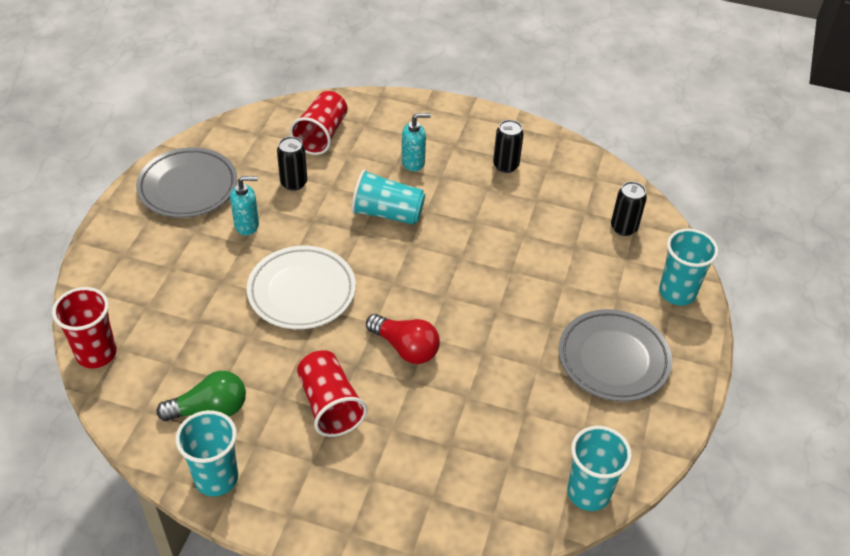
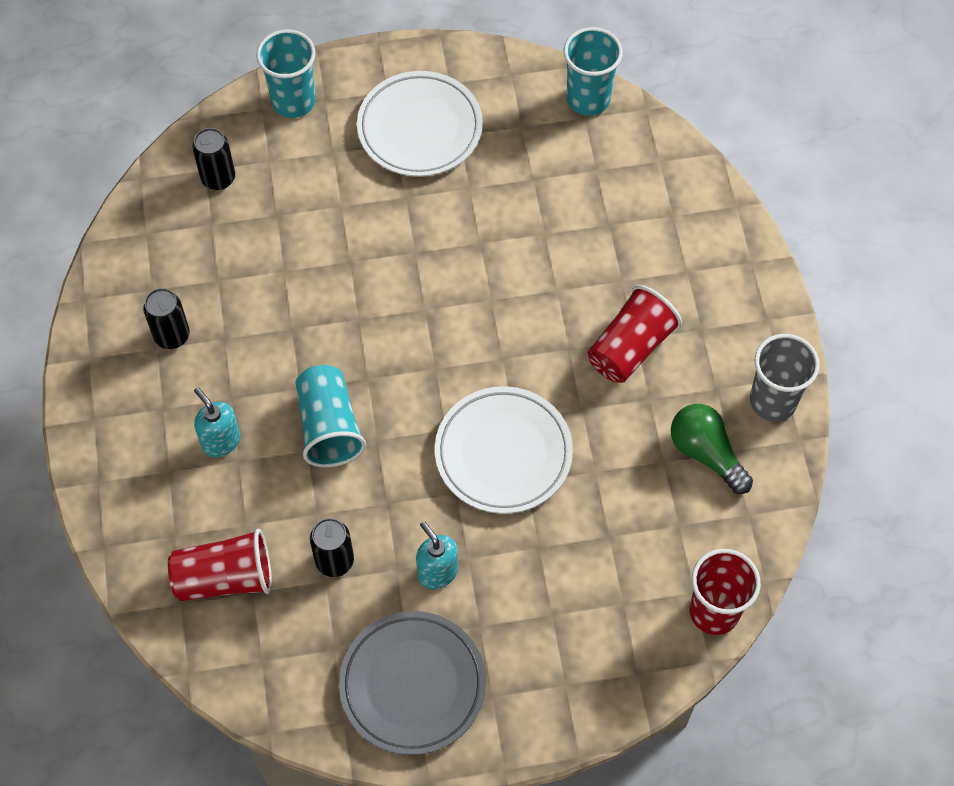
camera: 115 degrees left, 15 degrees up
(216, 478) = (773, 401): turquoise cup -> grey cup
(405, 348) = (518, 314): red light bulb -> none
(613, 359) = (420, 129): grey plate -> white plate

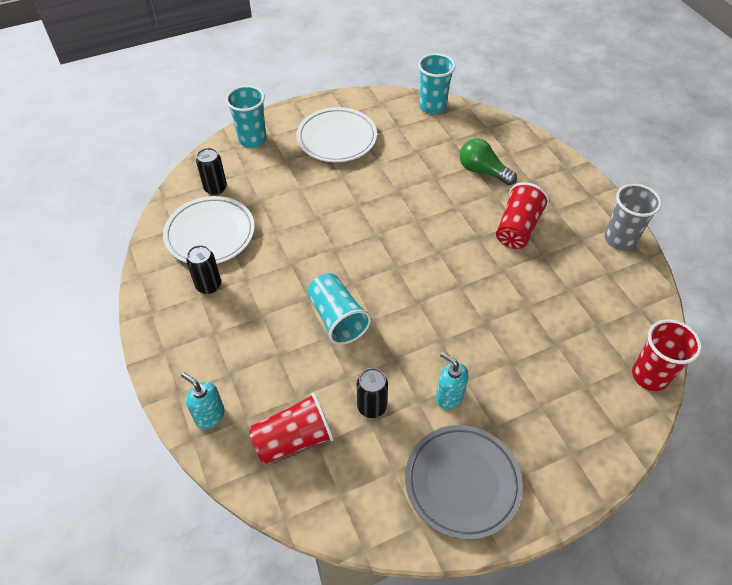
camera: 15 degrees left, 10 degrees down
(221, 441) = (262, 345): turquoise soap dispenser -> turquoise soap dispenser (209, 415)
(503, 453) = (463, 308): white plate -> white plate (210, 234)
(706, 453) = (594, 278): green light bulb -> green light bulb (482, 171)

